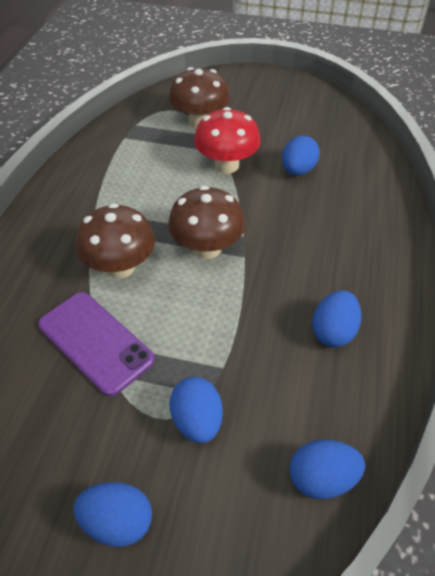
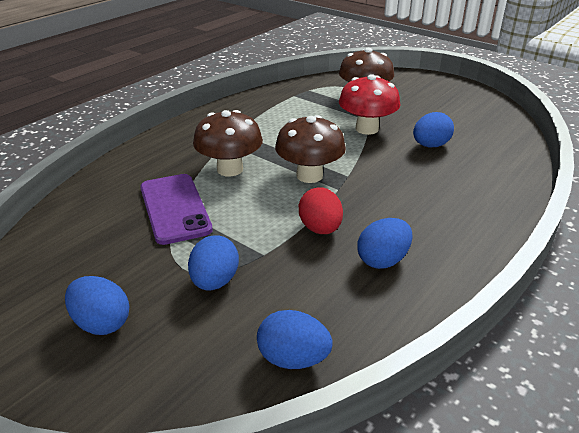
camera: 25 degrees right, 15 degrees down
(257, 314) = (320, 229): none -> red egg

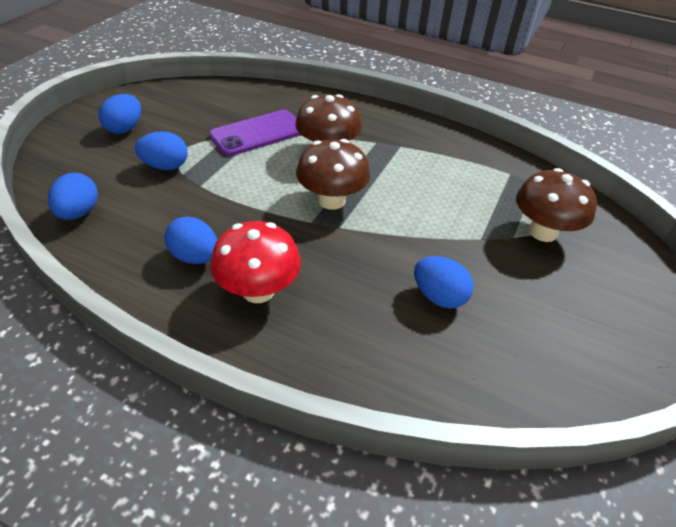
camera: 75 degrees right, 10 degrees up
(320, 229) = (240, 214): red egg -> none
(367, 129) = (455, 237): red mushroom -> red mushroom (258, 290)

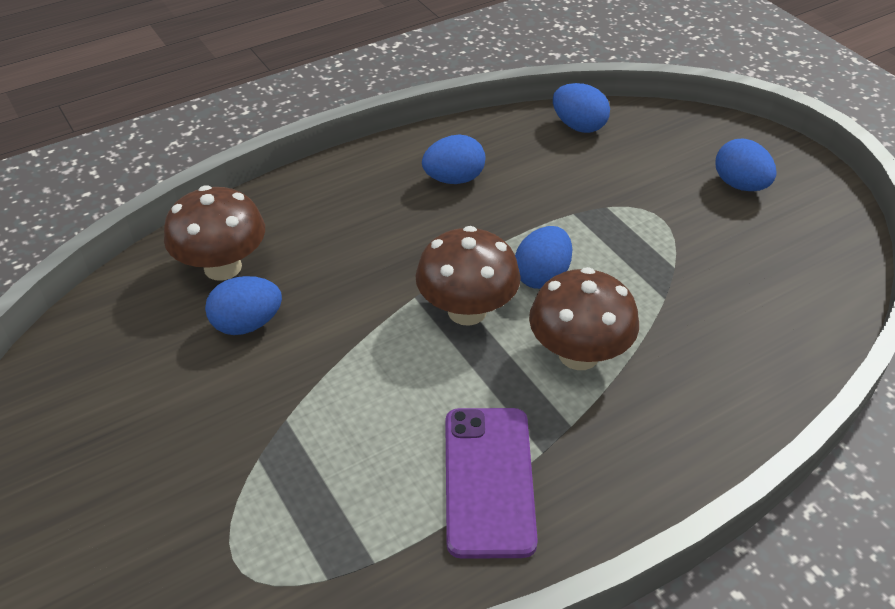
camera: 125 degrees right, 0 degrees up
(165, 166) = (631, 197): blue egg -> blue egg (542, 276)
(258, 133) = (668, 299): purple phone -> purple phone (489, 480)
(258, 290) = (374, 204): red mushroom -> none
(543, 232) = (235, 501): brown mushroom -> brown mushroom (223, 267)

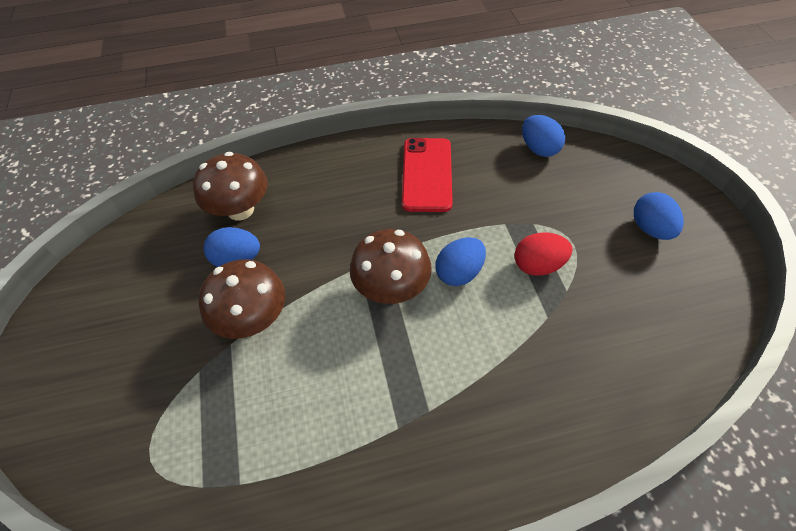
camera: 20 degrees right, 10 degrees up
(454, 179) = (427, 174): blue egg -> red phone
(489, 480) = (348, 441): purple phone -> none
(578, 354) = (460, 349): brown mushroom -> brown mushroom (253, 319)
(631, 248) = (538, 265): none -> red egg

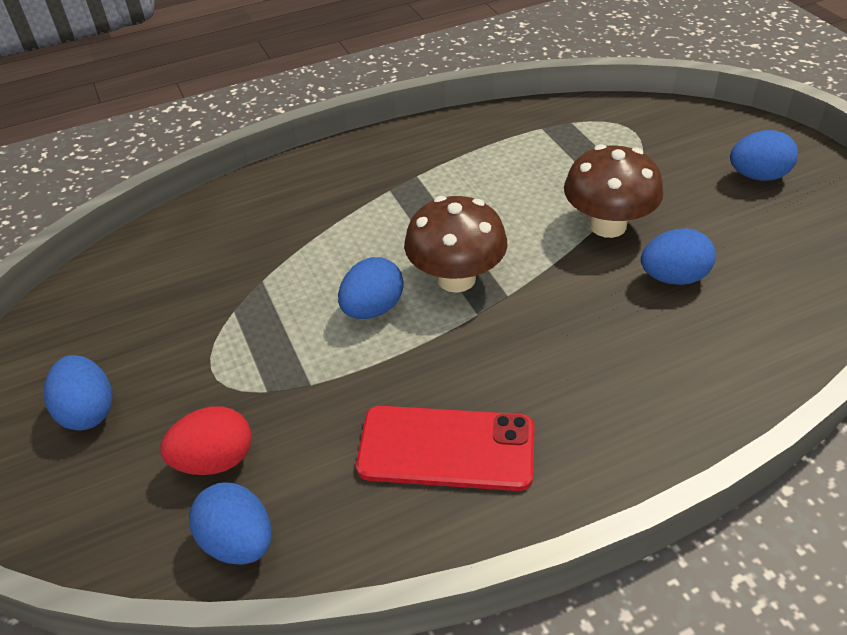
camera: 170 degrees right, 10 degrees down
(93, 351) = (757, 176): none -> blue egg
(240, 210) = (721, 339): brown mushroom -> none
(427, 174) = (446, 449): red phone -> red phone turned 75 degrees counterclockwise
(538, 265) = (266, 334): red egg -> red egg (215, 460)

